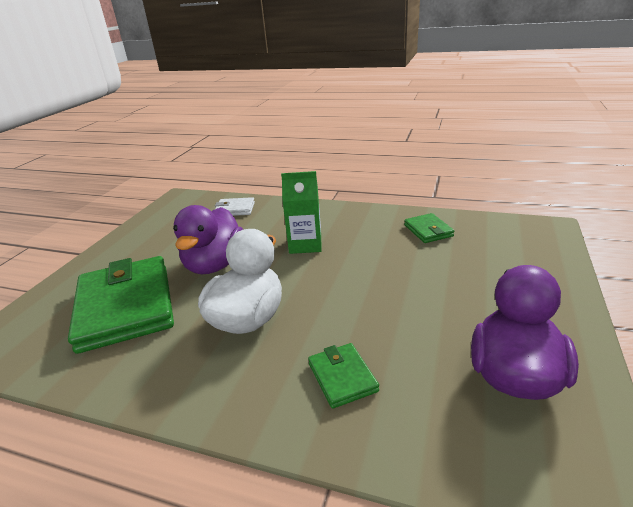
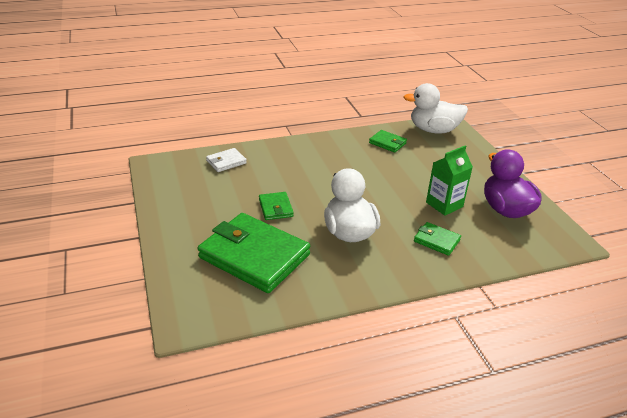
camera: 40 degrees left, 5 degrees up
(215, 265) = (275, 208): purple duck -> green wallet
(305, 244) = (321, 175): green carton -> green carton (444, 204)
(512, 230) = (433, 130): none -> white duck

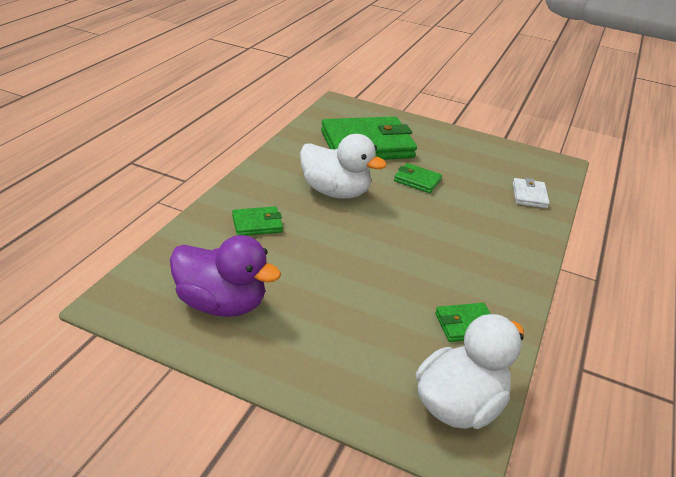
camera: 130 degrees right, 0 degrees up
(444, 204) = (293, 269): green carton -> none

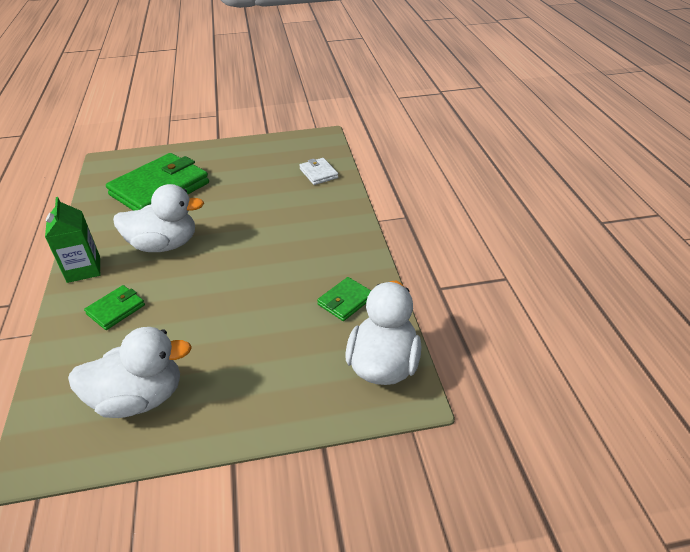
camera: 30 degrees left, 5 degrees up
(221, 304) = (139, 398): purple duck -> white duck
(257, 180) = (83, 269): none -> green carton
(417, 180) = (225, 201): green wallet -> none

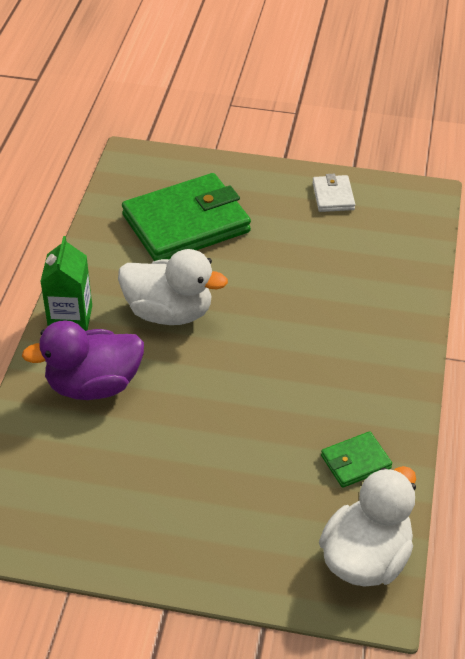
camera: 20 degrees right, 5 degrees up
(116, 309) = (93, 385): green wallet -> purple duck
(139, 398) = (92, 503): white duck -> none
(318, 173) = (397, 258): white wallet -> white wallet (333, 196)

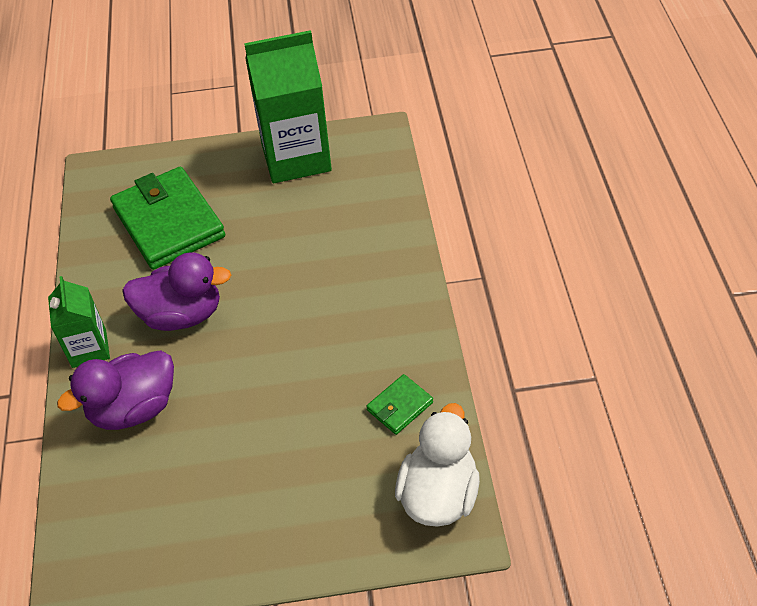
camera: 15 degrees left, 5 degrees up
(169, 312) = (182, 315): white duck -> purple duck
(186, 224) = (169, 222): green wallet -> green wallet turned 75 degrees counterclockwise
(333, 196) = (296, 157): white wallet -> green carton

